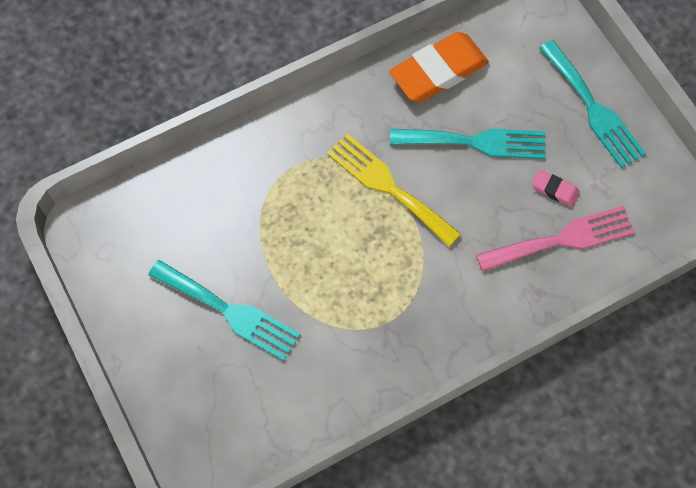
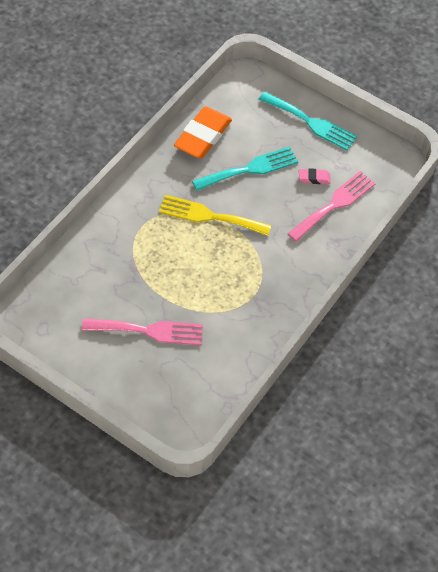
camera: 30 degrees left, 10 degrees down
(229, 312) = (149, 331): turquoise fork -> pink fork

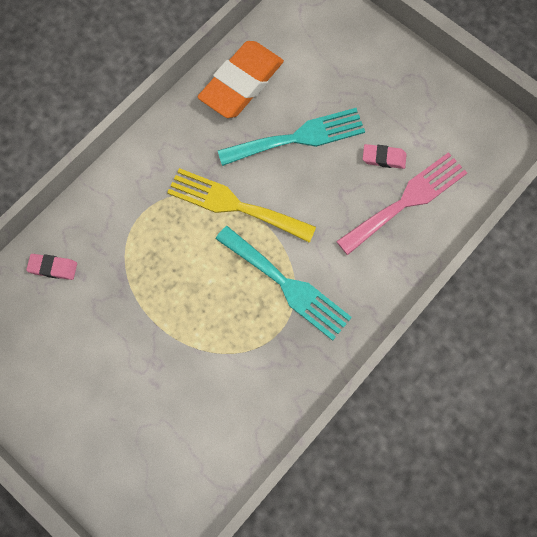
camera: 10 degrees right, 15 degrees up
(81, 266) = (53, 268): none -> pink eraser
(149, 331) = (130, 374): pink fork -> none
(311, 122) = (390, 73): turquoise fork -> turquoise fork (287, 285)

